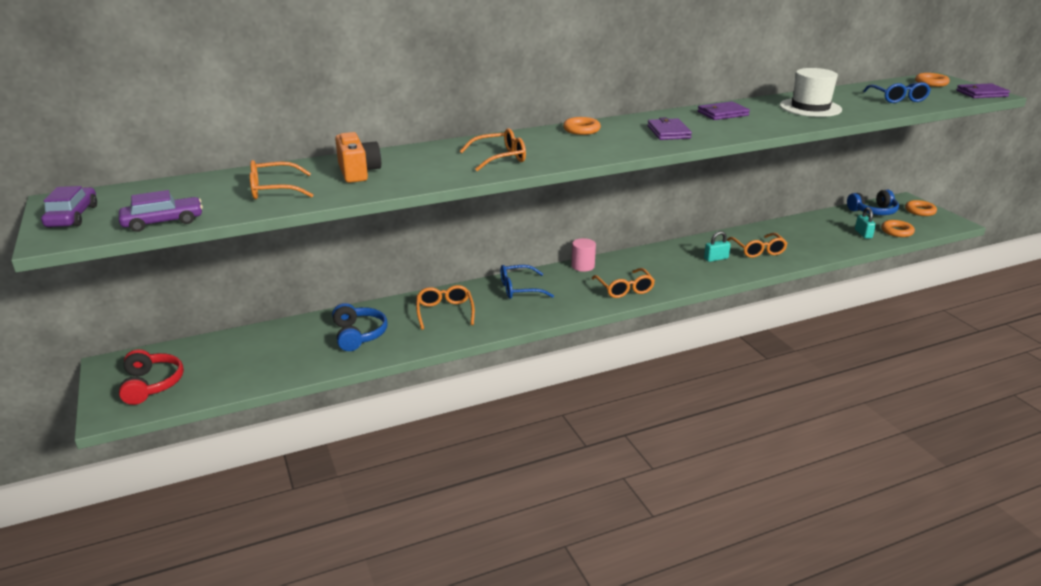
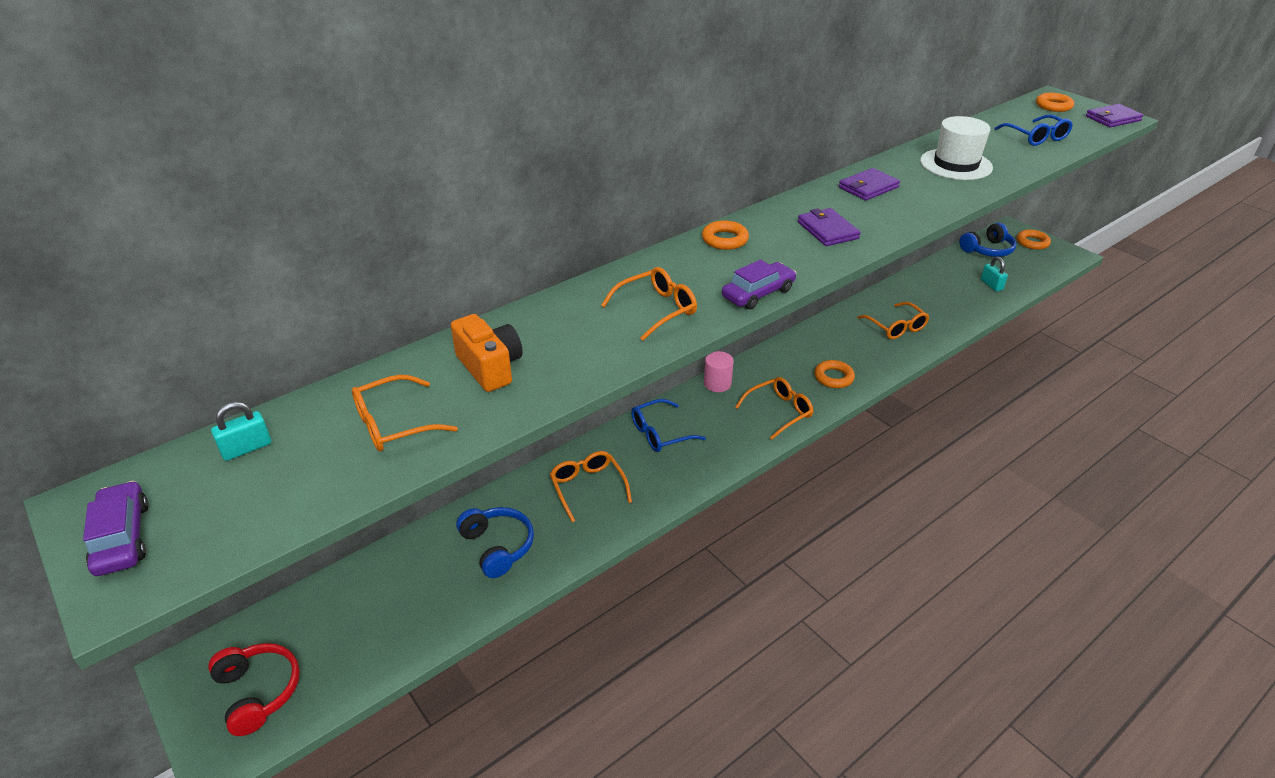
camera: 15 degrees left, 10 degrees up
(163, 222) = (270, 524): purple car -> purple car (758, 293)
(624, 289) = (779, 411): orange glasses -> orange glasses turned 90 degrees counterclockwise
(716, 258) = (857, 347): turquoise padlock -> turquoise padlock (246, 448)
(897, 231) = (1022, 276): orange ring -> orange ring (833, 377)

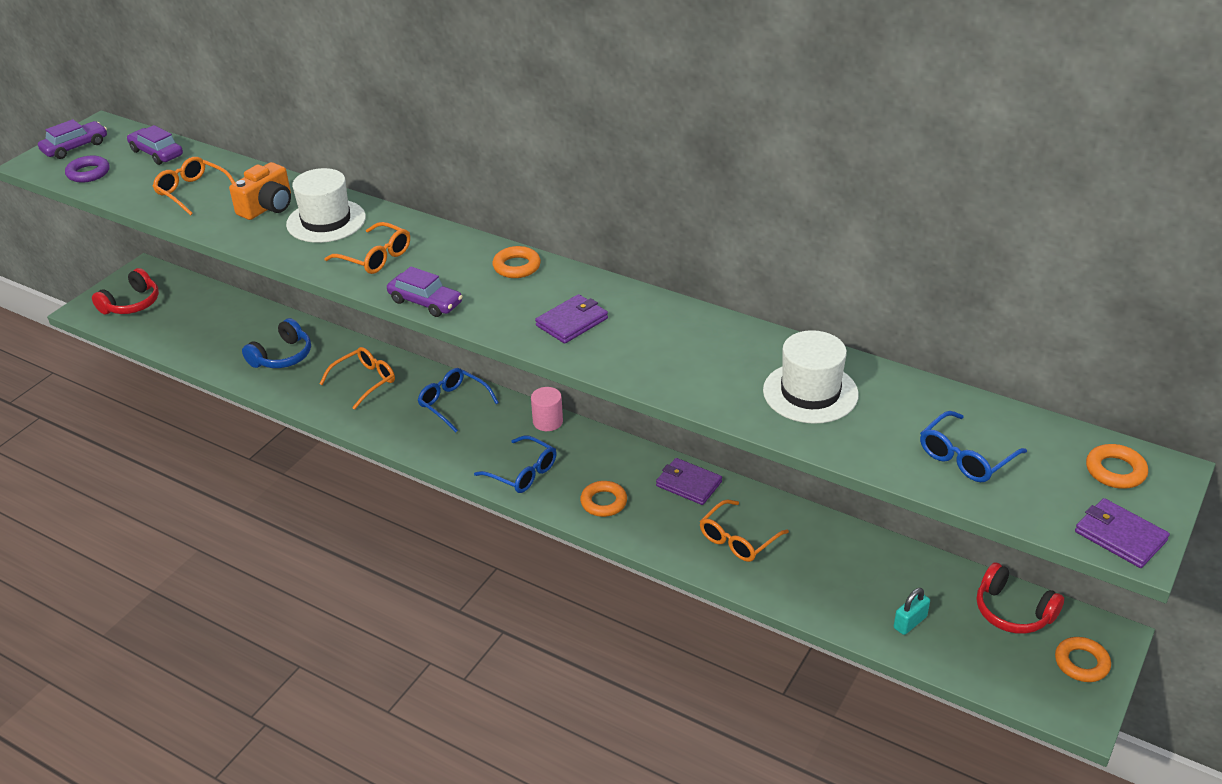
camera: 70 degrees right, 0 degrees up
(229, 526) = (88, 173): none -> purple ring
(246, 448) = (157, 153): turquoise padlock -> purple car
(557, 330) = (326, 221): none -> white hat
(779, 411) = (523, 473): orange glasses -> blue glasses
(868, 187) = (694, 335): purple wallet -> purple wallet (688, 484)
(987, 250) = (1013, 611): blue headphones -> red headphones

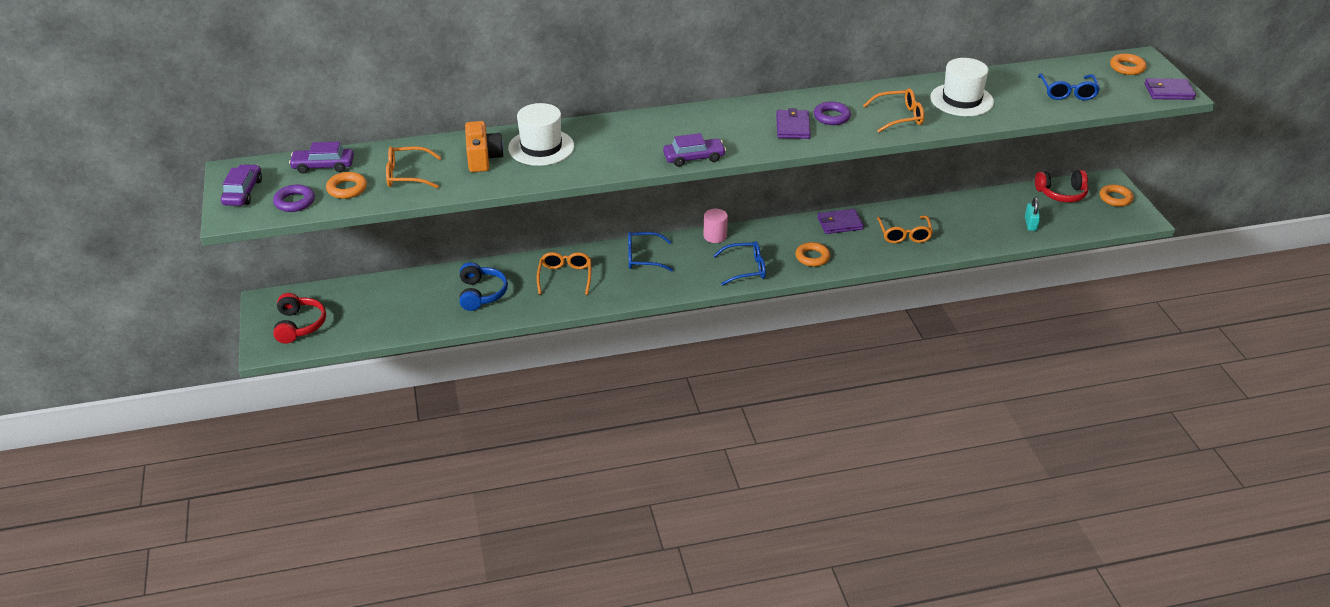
camera: 45 degrees left, 0 degrees up
(375, 257) = (615, 151): orange glasses -> orange glasses (899, 117)
(516, 266) = (709, 115): orange ring -> orange ring (347, 189)
(630, 333) = (831, 117): none -> purple ring

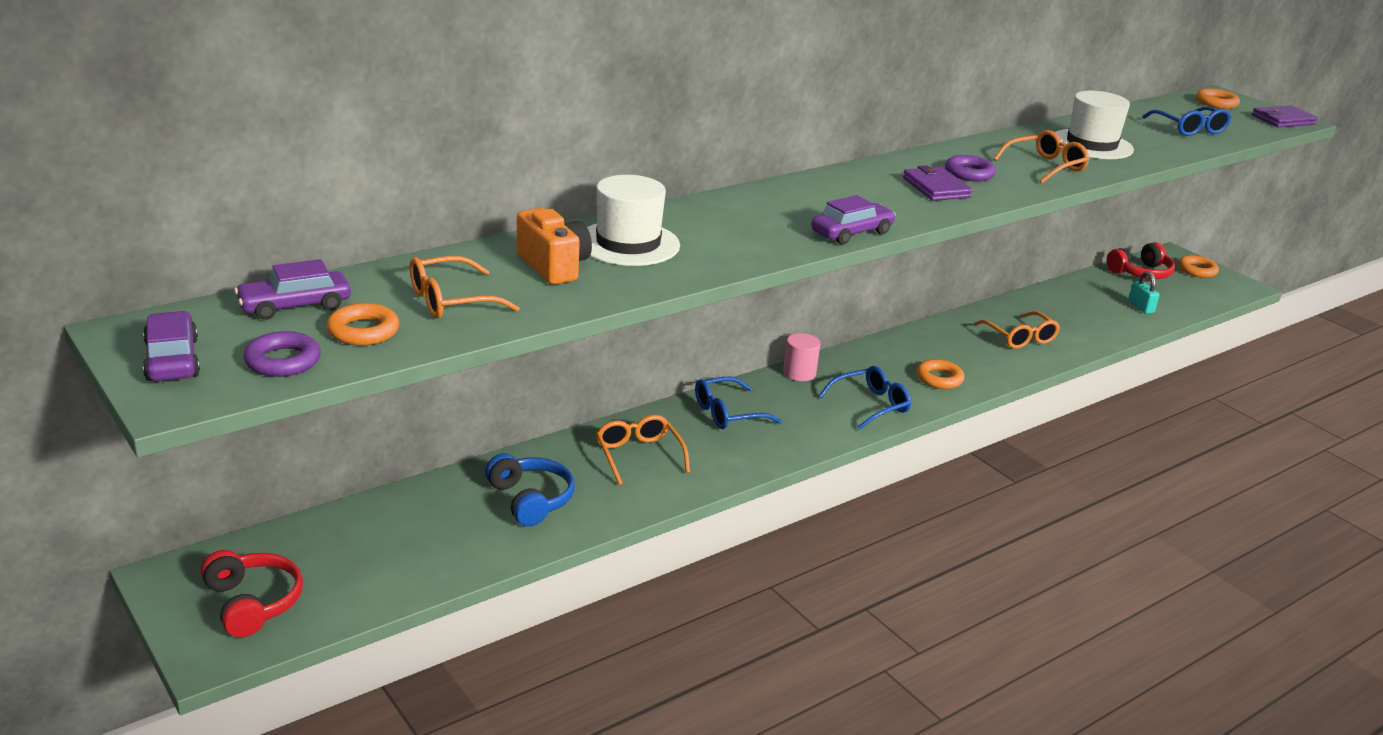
camera: 25 degrees left, 10 degrees down
(839, 223) = (936, 336): purple wallet -> none

